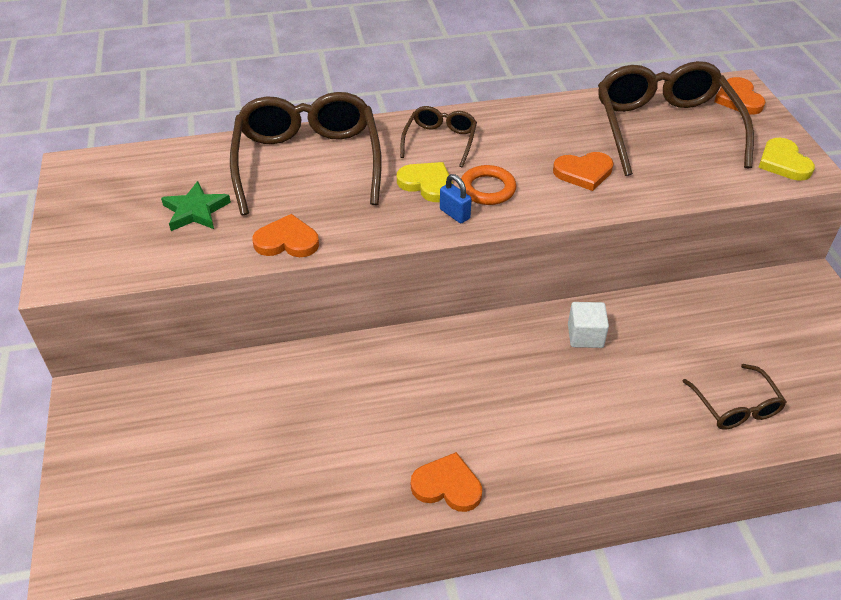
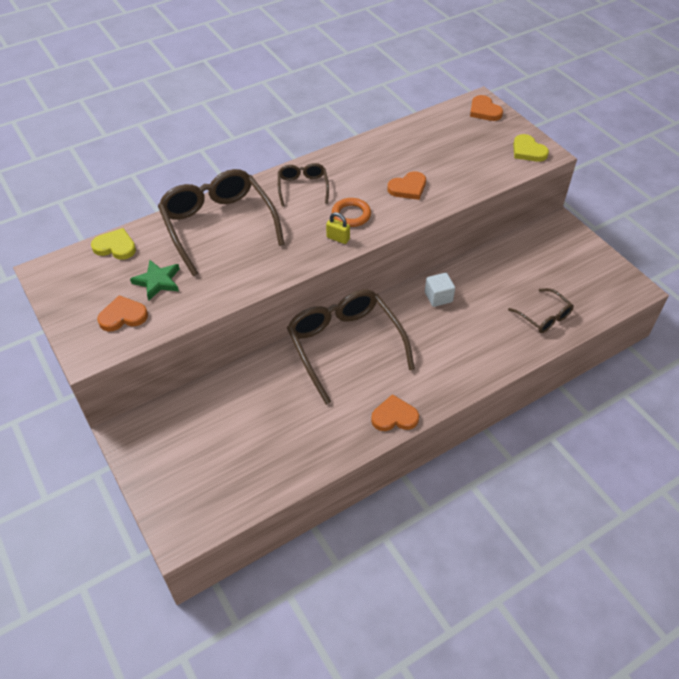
camera: 20 degrees left, 5 degrees up
(287, 241) = (235, 286): orange heart -> orange heart (123, 316)
(427, 184) = (309, 221): yellow heart -> yellow heart (115, 247)
(454, 214) = (338, 238): blue padlock -> yellow padlock
(664, 128) = (446, 143): brown glasses -> brown glasses (344, 345)

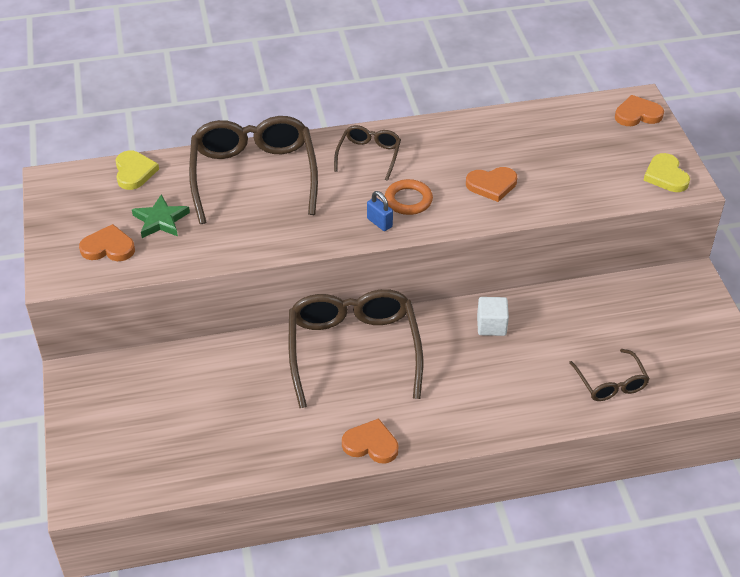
camera: 20 degrees right, 5 degrees down
(115, 247) = (134, 172): yellow heart -> yellow heart turned 45 degrees clockwise
(338, 238) = (379, 223): yellow padlock -> blue padlock
(484, 111) = (637, 114): orange heart -> orange heart turned 90 degrees clockwise

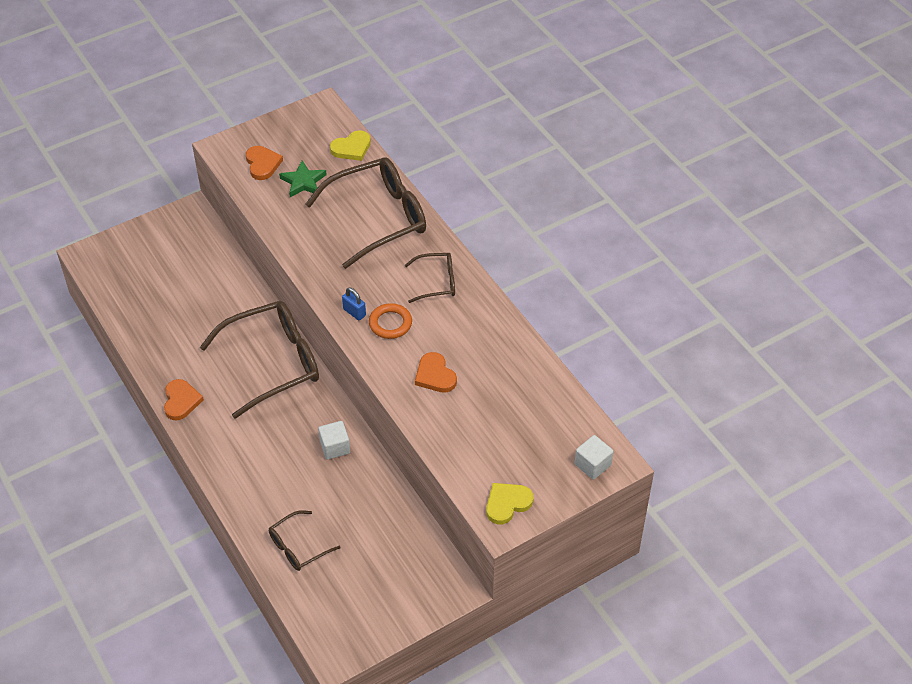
camera: 70 degrees right, 5 degrees up
(379, 223) = (354, 312): blue padlock -> blue padlock turned 75 degrees counterclockwise
(637, 114) = (592, 465): orange heart -> white cube

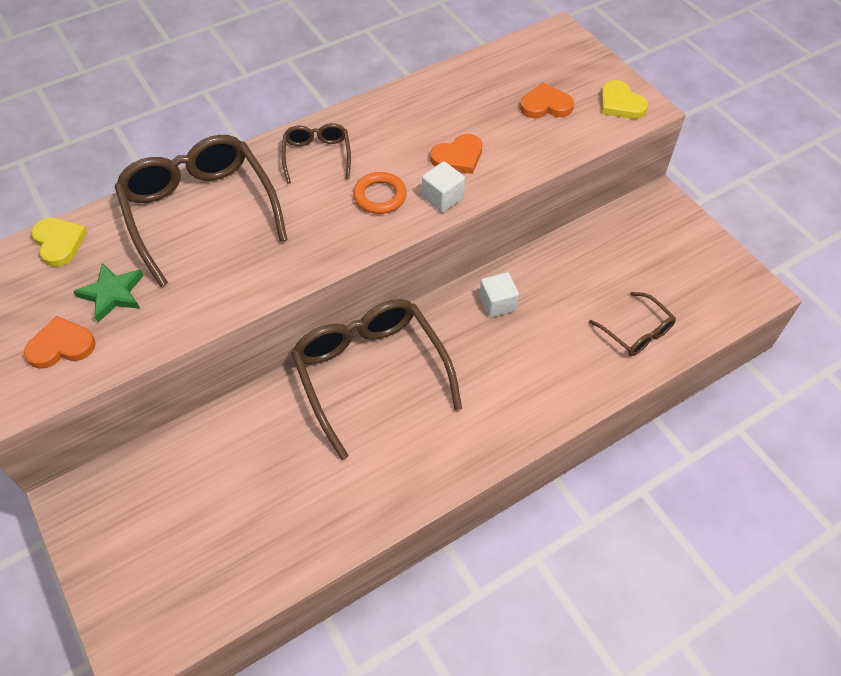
camera: 90 degrees left, 5 degrees up
(181, 401) = (432, 477): orange heart -> orange heart (545, 105)
(354, 312) = (360, 230): blue padlock -> none
(592, 465) = (564, 46): white cube -> white cube (442, 198)

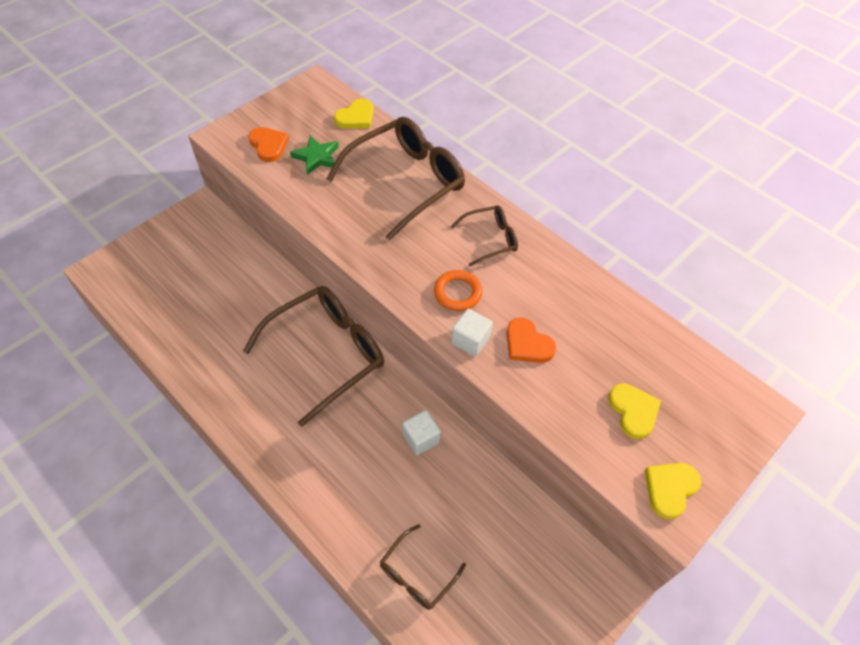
camera: 75 degrees right, 0 degrees up
(545, 105) = (633, 411): orange heart -> yellow heart

